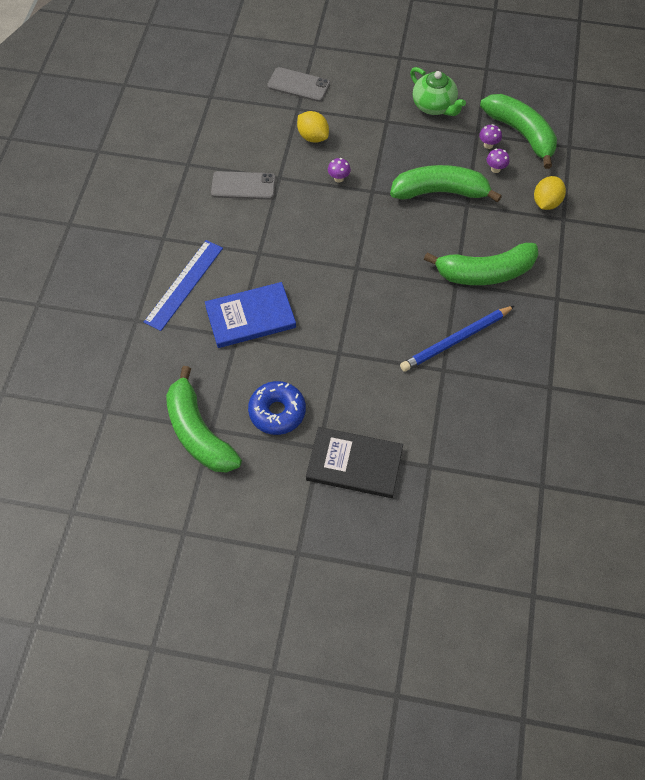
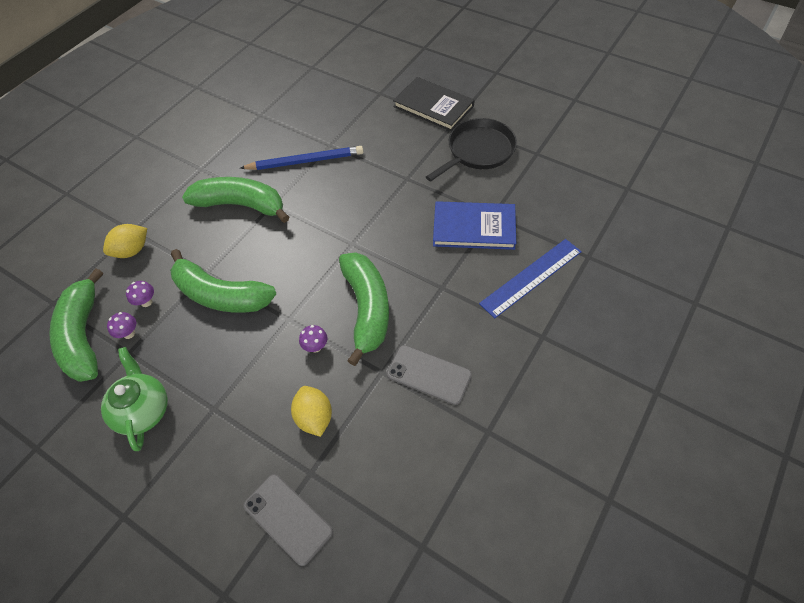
camera: 155 degrees left, 5 degrees down
(198, 432) = (548, 154): green banana -> green banana (367, 309)
(277, 412) = (478, 151): blue donut -> black pan

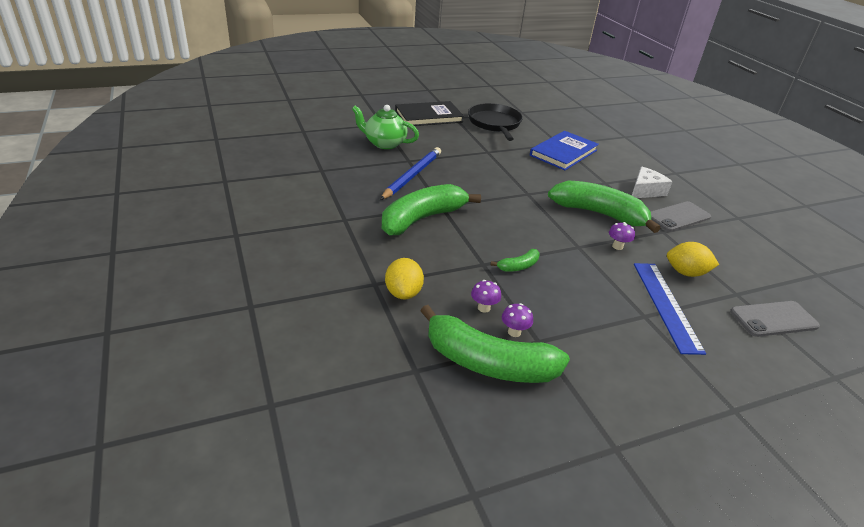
camera: 60 degrees left, 20 degrees down
(143, 410) = (618, 355): green teapot -> green teapot (384, 143)
(220, 295) = (518, 266): green banana -> green banana, size x0.44
(460, 326) = (645, 191): none -> white cheese
(531, 277) = (625, 156): blue ruler -> blue ruler (666, 305)

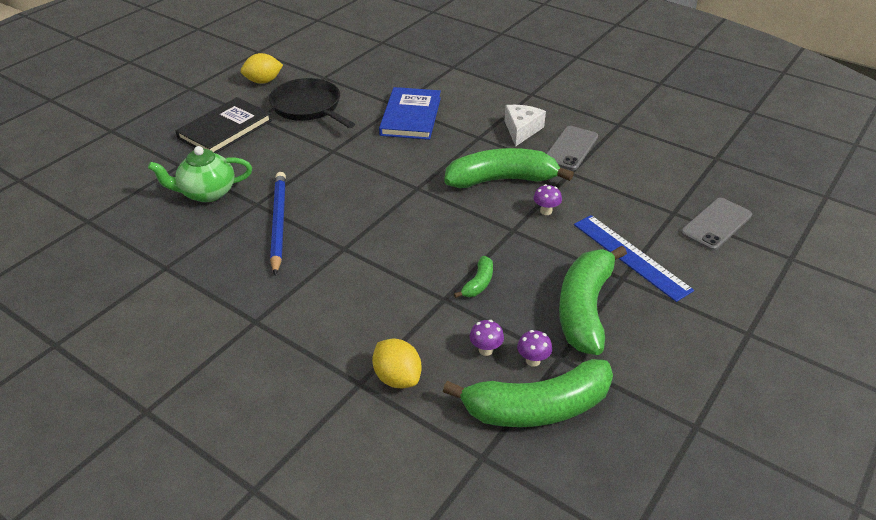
camera: 30 degrees left, 5 degrees up
(422, 219) = (338, 275): green banana -> green banana (585, 308)
(686, 272) = (621, 211): yellow lemon -> yellow lemon (263, 81)

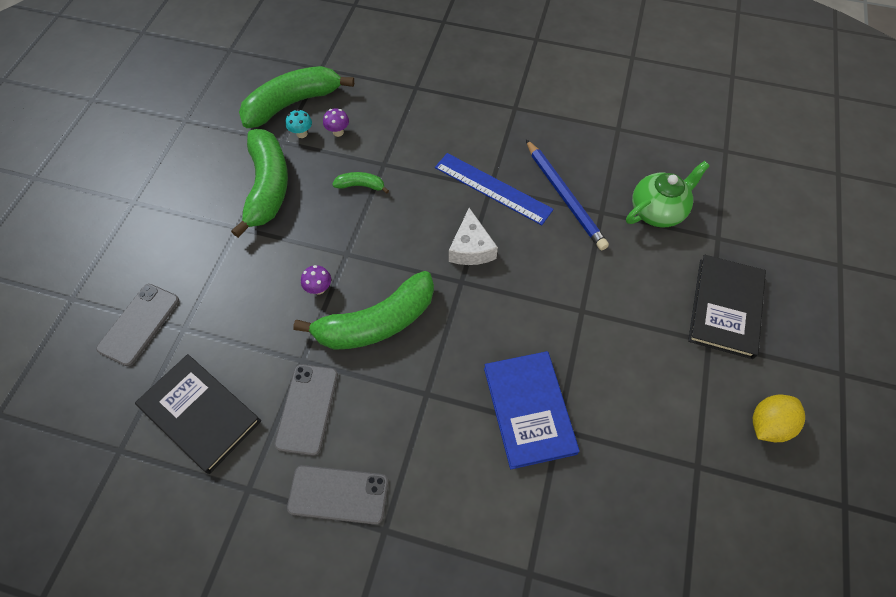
camera: 160 degrees right, 20 degrees up
(308, 107) = (666, 385): black pan -> none
(397, 377) = (392, 97): yellow lemon -> none
(478, 283) = (361, 186): green banana -> green banana turned 90 degrees clockwise
(521, 130) = (377, 428): white cheese -> white cheese (471, 248)
(533, 360) = (302, 134): purple mushroom -> turquoise mushroom
(557, 111) = (338, 494): none -> grey phone
(630, 256) = (229, 254): blue ruler -> blue ruler (493, 188)
(655, 162) = (200, 413): none -> black book

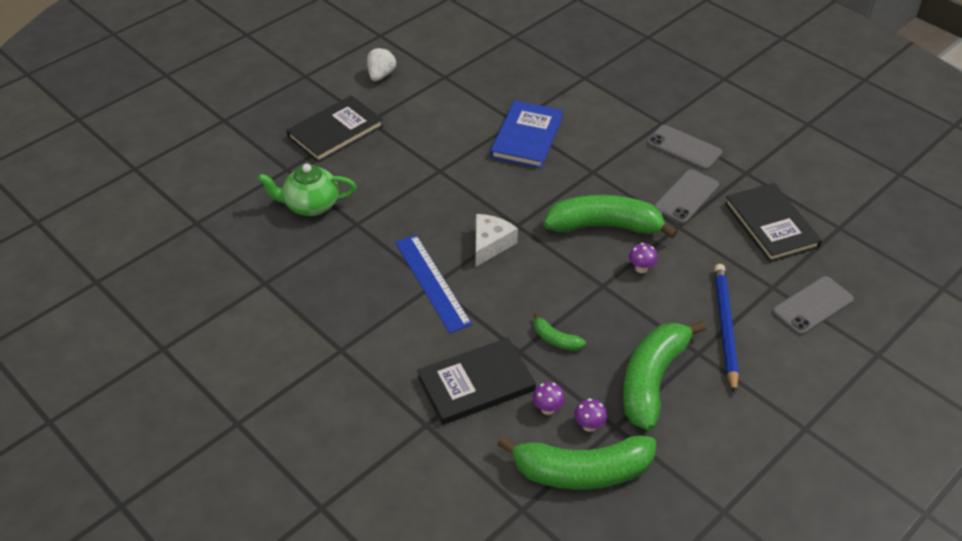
camera: 150 degrees left, 15 degrees down
(302, 134) = (589, 425): turquoise mushroom -> purple mushroom
(400, 127) = (476, 383): none -> black book
(564, 196) = (375, 248): blue pencil -> blue pencil (724, 327)
(768, 424) = (381, 75): yellow lemon -> white strawberry

